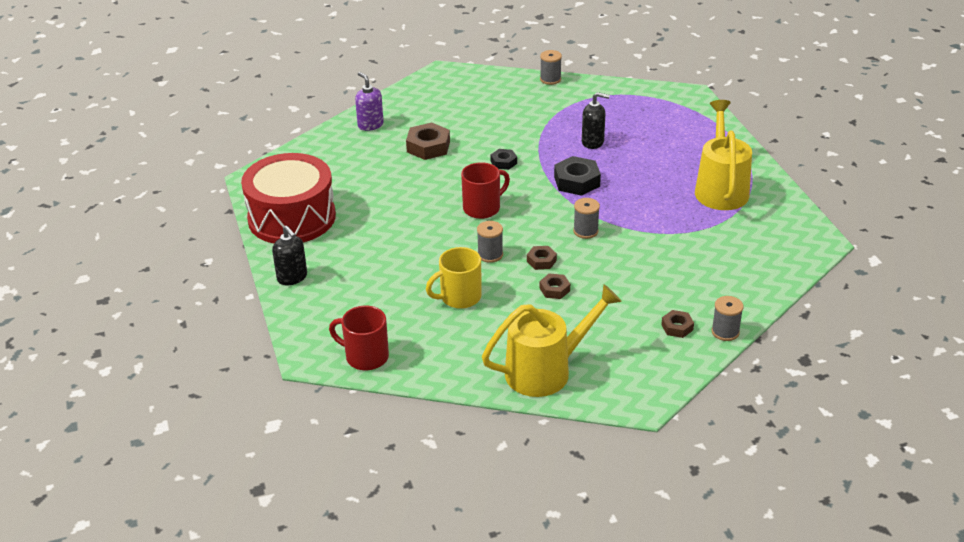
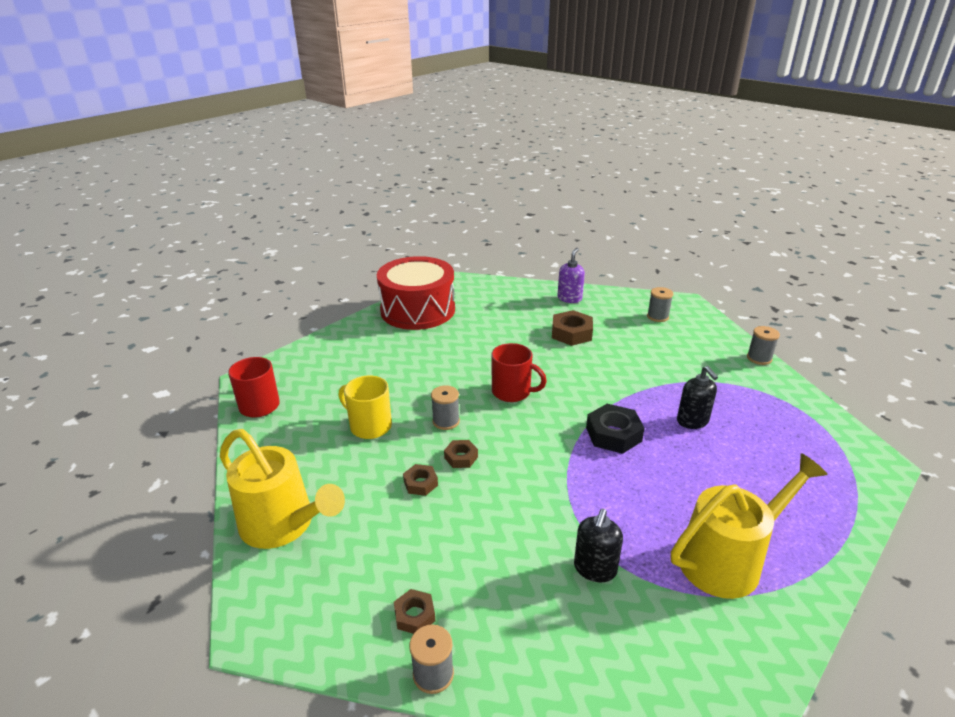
camera: 60 degrees right, 5 degrees down
(292, 277) = (344, 336): black soap dispenser -> black soap dispenser (595, 569)
(503, 162) = (594, 379): black nut -> none
(585, 231) = (535, 471): grey spool -> grey spool (657, 316)

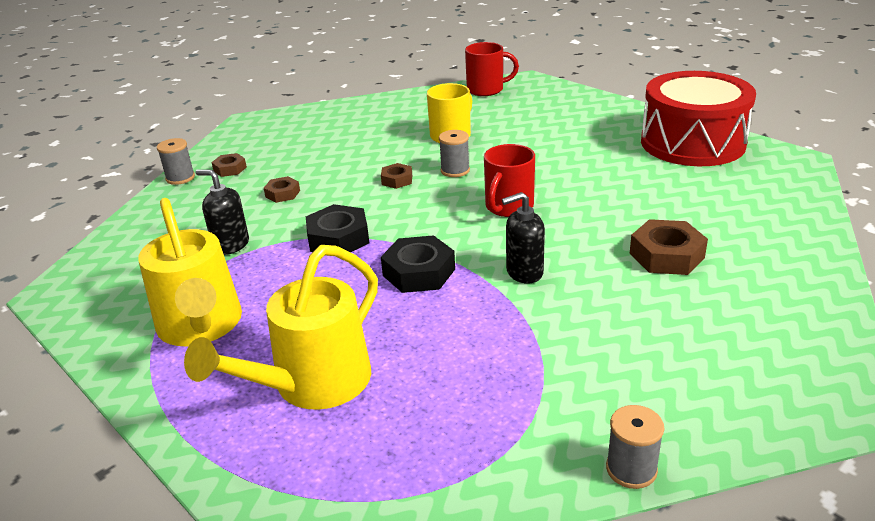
camera: 95 degrees right, 0 degrees up
(284, 525) = (336, 117): yellow watering can -> yellow watering can (312, 385)
(420, 483) = (366, 163): brown nut -> brown nut (282, 194)
(569, 298) = (789, 260): purple soap dispenser -> none
(571, 486) = (338, 238): none -> black nut
(657, 316) = (762, 354): grey spool -> none
(692, 421) = (438, 343): black soap dispenser -> black soap dispenser (524, 272)

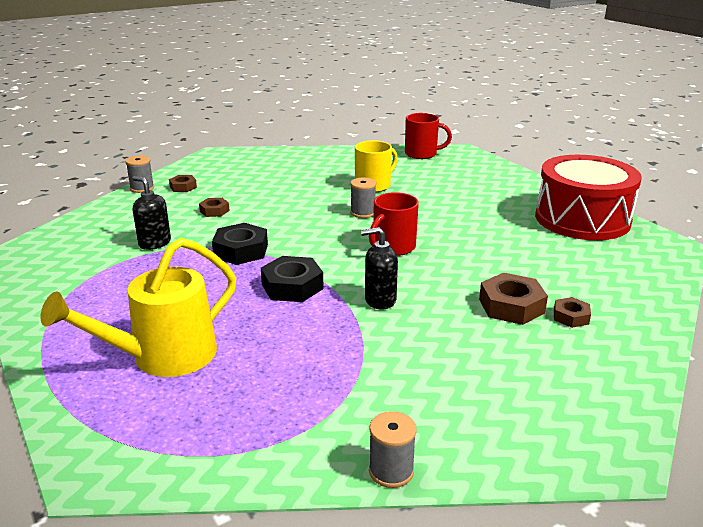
camera: 10 degrees right, 5 degrees down
(201, 327) = (101, 300): yellow watering can -> none
(397, 180) = (311, 213): brown nut -> brown nut (571, 317)

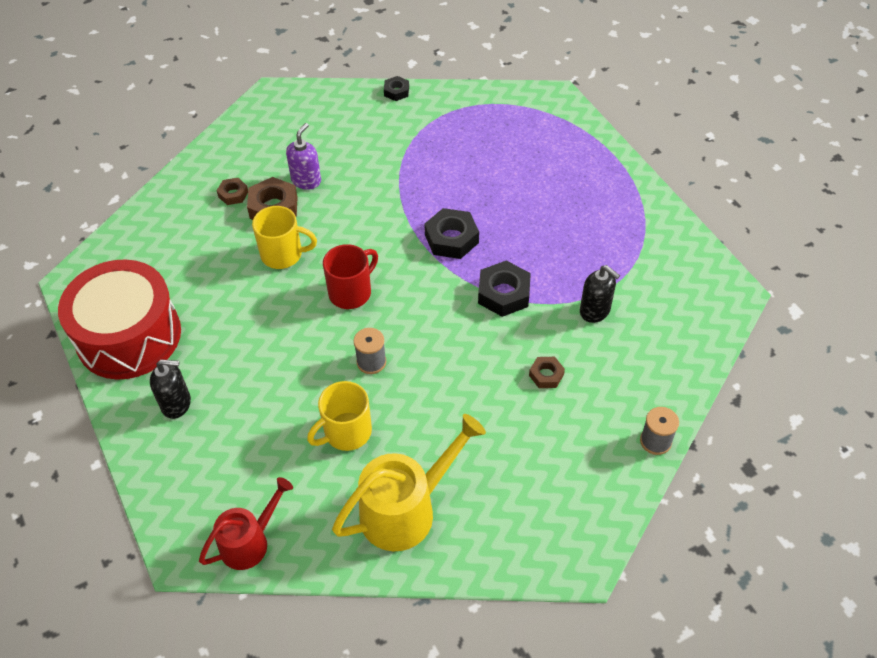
camera: 175 degrees left, 25 degrees up
(163, 357) = (541, 169): yellow watering can -> yellow watering can (407, 509)
(183, 187) = (601, 442): brown nut -> none
(380, 300) = (378, 219): black soap dispenser -> black soap dispenser (176, 404)
(391, 471) = (396, 91): grey spool -> black nut
(422, 154) = (250, 541): red mug -> red watering can
(475, 269) = (283, 254): none -> yellow mug
(486, 333) = (306, 180): none -> purple soap dispenser

